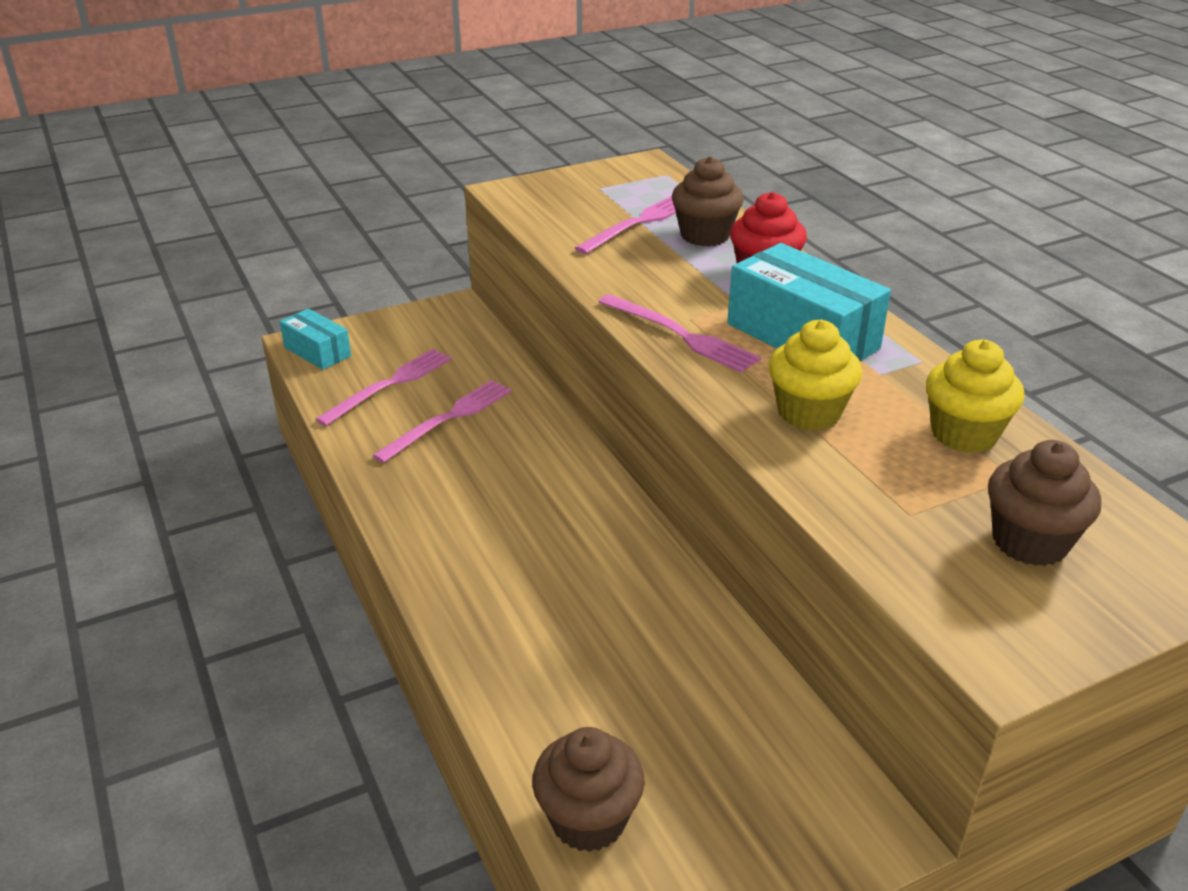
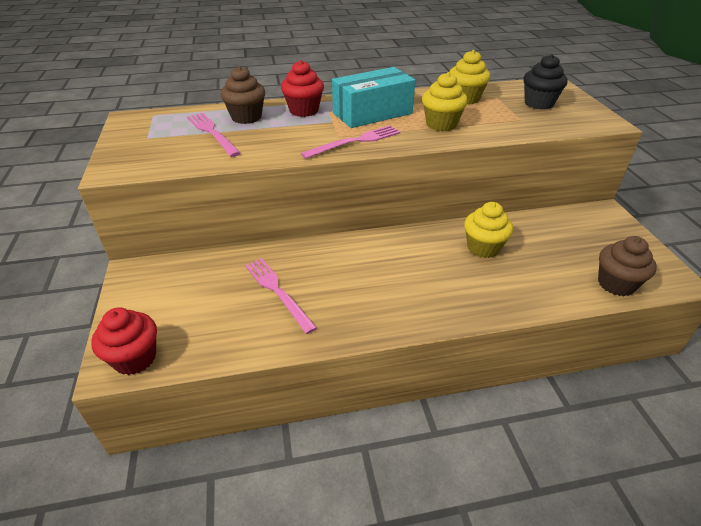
camera: 75 degrees left, 5 degrees up
(317, 352) = (135, 358): turquoise box -> red cupcake
(389, 385) = (216, 317): pink fork -> none
(632, 616) = (483, 248): none -> yellow cupcake
(1029, 542) = (538, 103): brown cupcake -> black cupcake

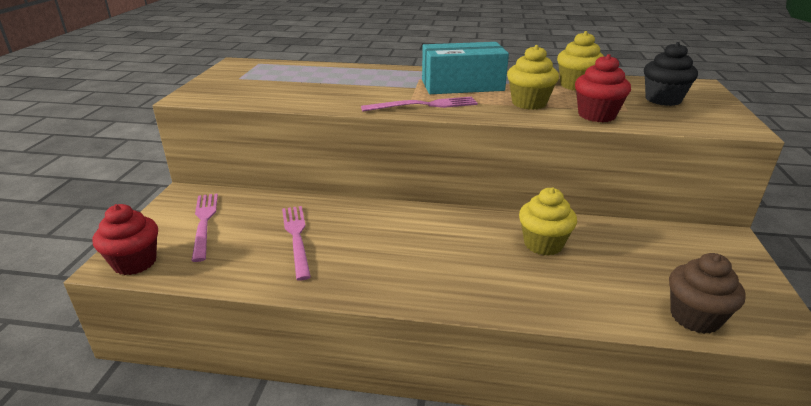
camera: 20 degrees right, 10 degrees down
(212, 133) = (296, 81): pink fork -> pink fork (204, 223)
(246, 117) = (337, 74): brown cupcake -> none
(304, 110) = (395, 75): red cupcake -> red cupcake (596, 115)

